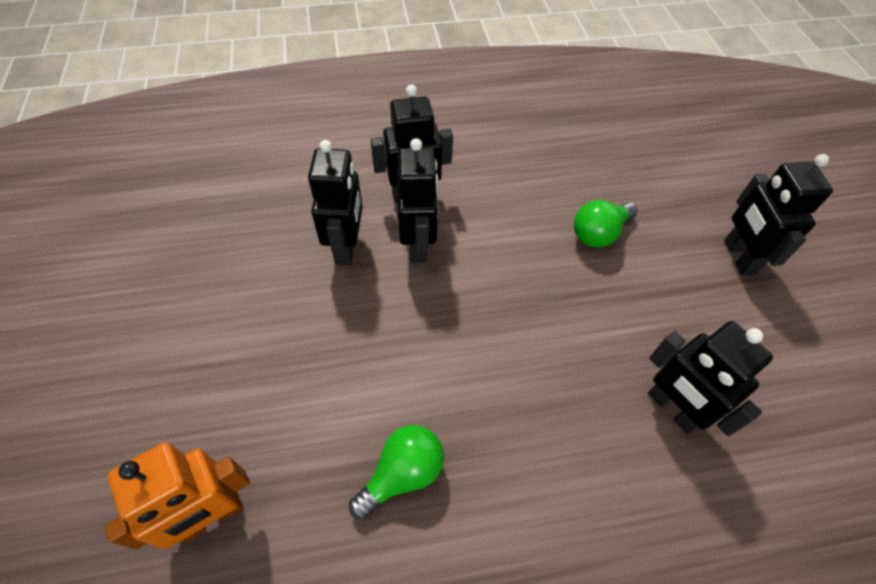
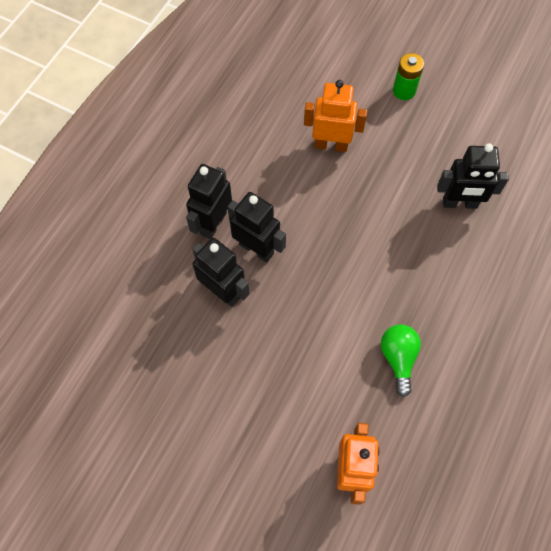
camera: 50 degrees left, 10 degrees up
(599, 233) = (331, 145): green light bulb -> orange robot
(738, 257) = (404, 91): black robot -> green battery

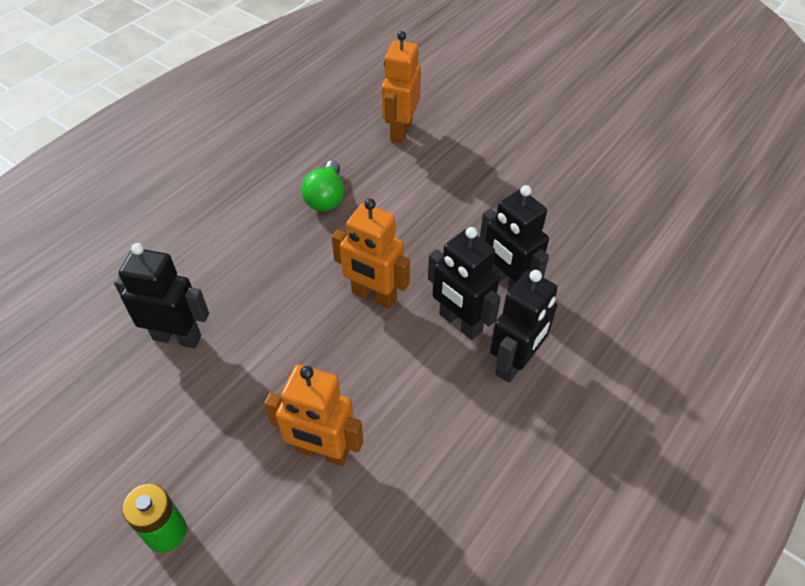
camera: 170 degrees left, 15 degrees down
(327, 261) = (373, 296): none -> orange robot

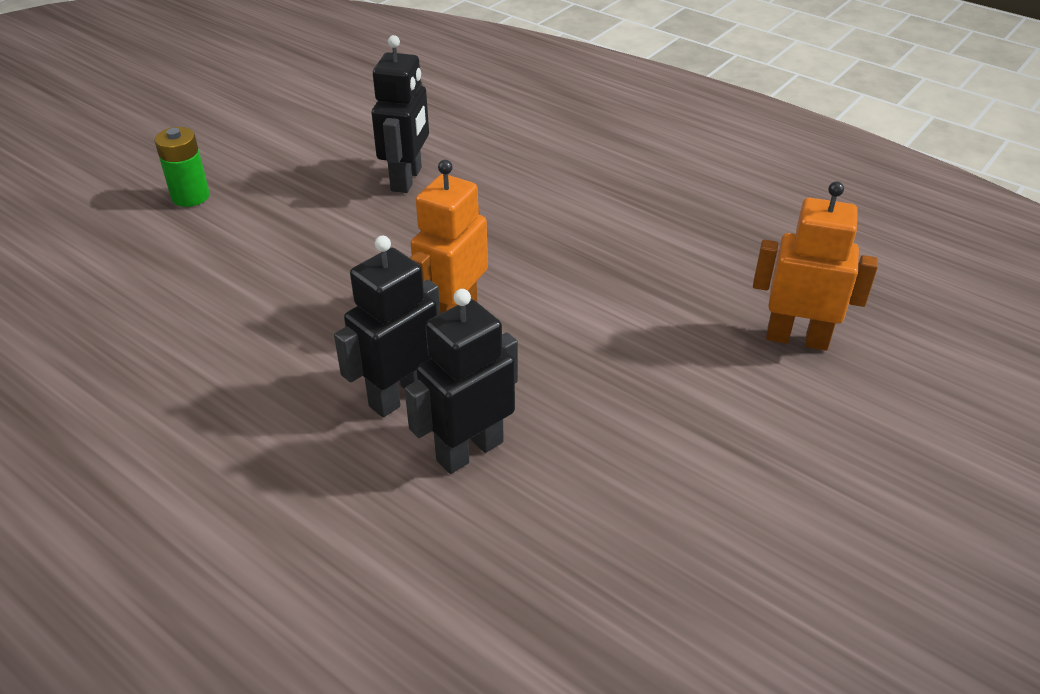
camera: 90 degrees right, 10 degrees down
(322, 452) = (241, 282): orange robot -> none
(326, 198) = (629, 268): green light bulb -> none
(515, 363) = (323, 450): black robot -> none

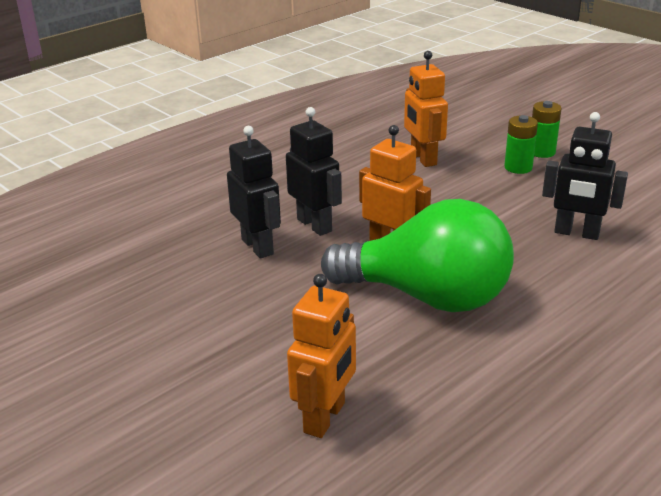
camera: 100 degrees right, 10 degrees down
(190, 300) = (423, 158): none -> orange robot
(235, 216) = (518, 167): none -> green battery
(560, 280) = (427, 297): none -> green light bulb

